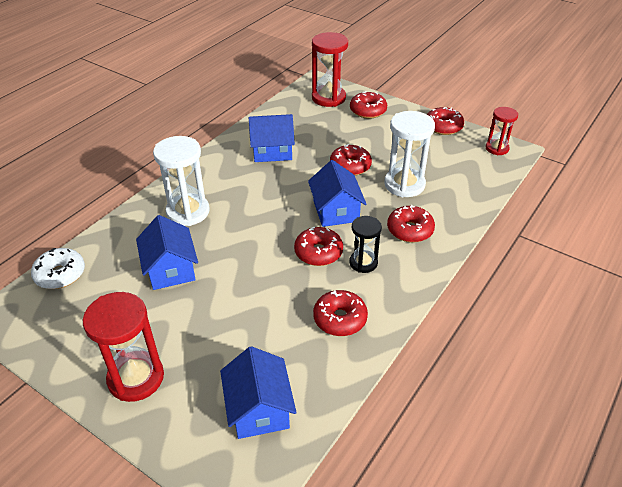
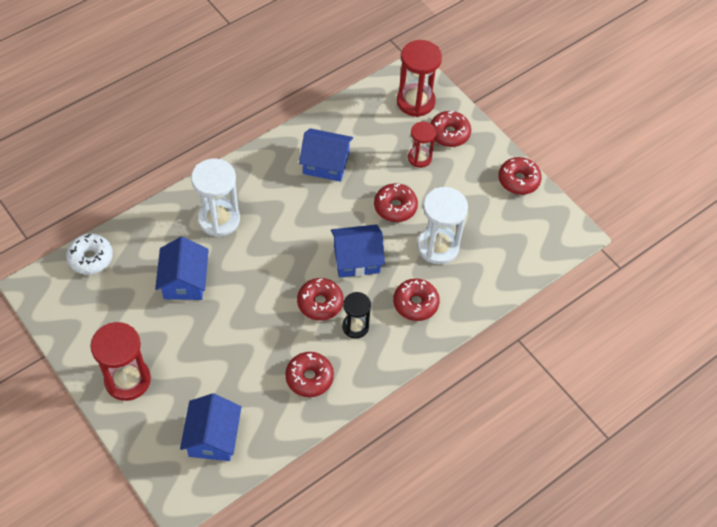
camera: 15 degrees right, 15 degrees up
(336, 210) = (356, 259): blue house -> blue house turned 75 degrees clockwise
(497, 148) = (558, 227): red hourglass -> red hourglass (419, 158)

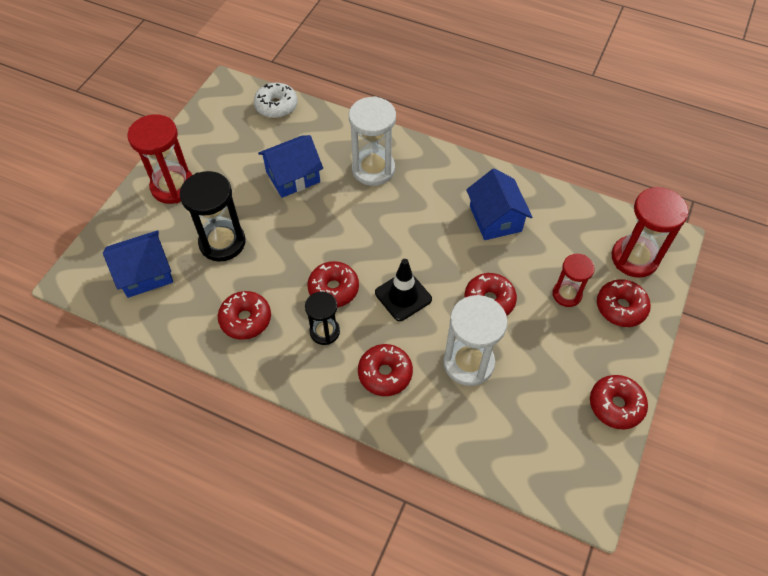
camera: 65 degrees right, 0 degrees up
(219, 364) = (222, 242): none -> black hourglass
(356, 259) = (403, 296): blue house -> black traffic cone

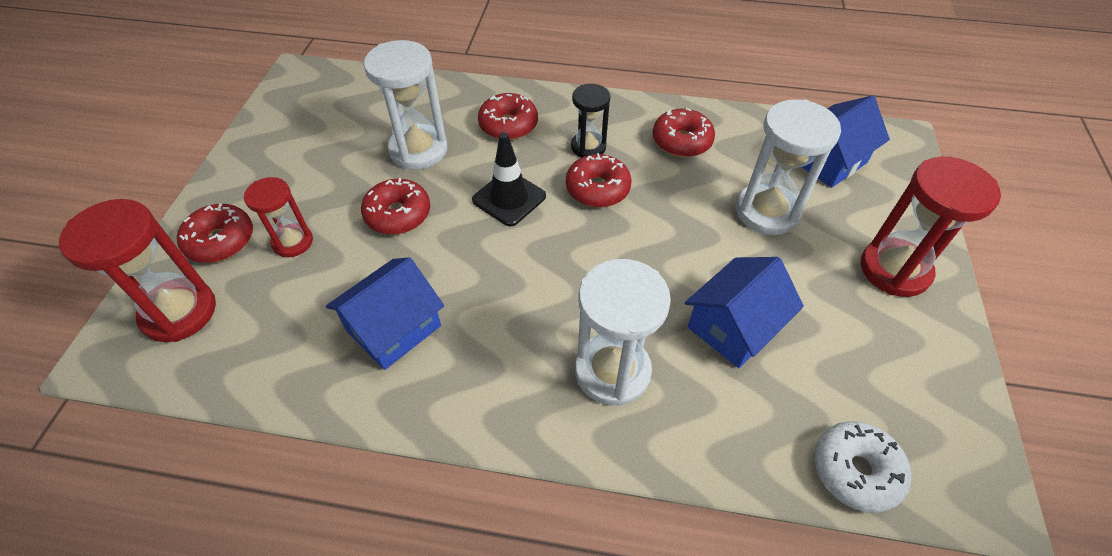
camera: 165 degrees right, 5 degrees down
(222, 242) = (767, 211): black hourglass -> white hourglass
(495, 219) = (394, 328): blue house -> blue house turned 75 degrees clockwise
(616, 405) = (254, 144): red donut -> none

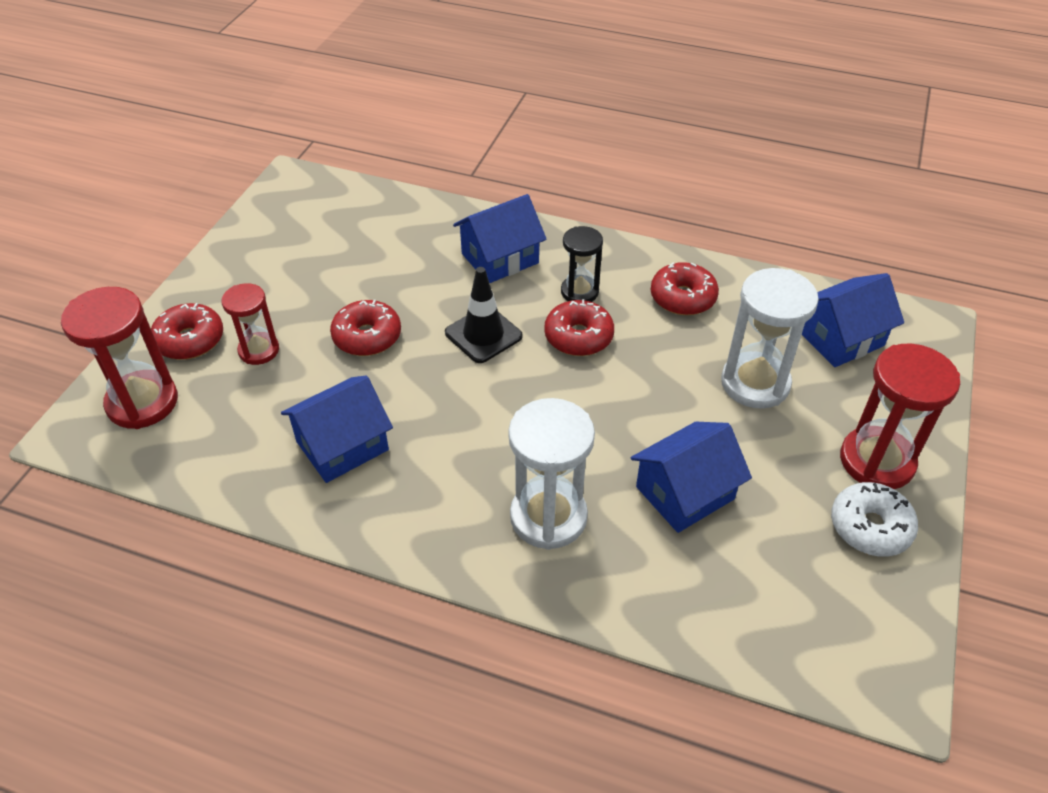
camera: 10 degrees right, 5 degrees down
(418, 150) = (400, 273): white hourglass -> none
(508, 125) = (500, 258): red donut -> blue house
(855, 471) = (769, 645): white donut -> white donut (870, 527)

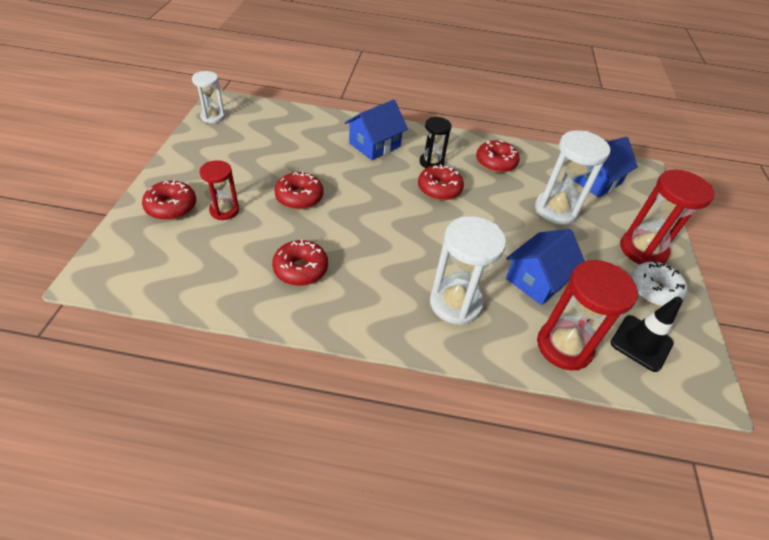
camera: 15 degrees left, 0 degrees up
(142, 402) = (144, 251): red hourglass -> red hourglass (564, 346)
(274, 202) = (213, 117): none -> white hourglass
(342, 445) = (301, 269): blue house -> red donut
(483, 335) = (377, 191): black traffic cone -> black traffic cone (641, 343)

